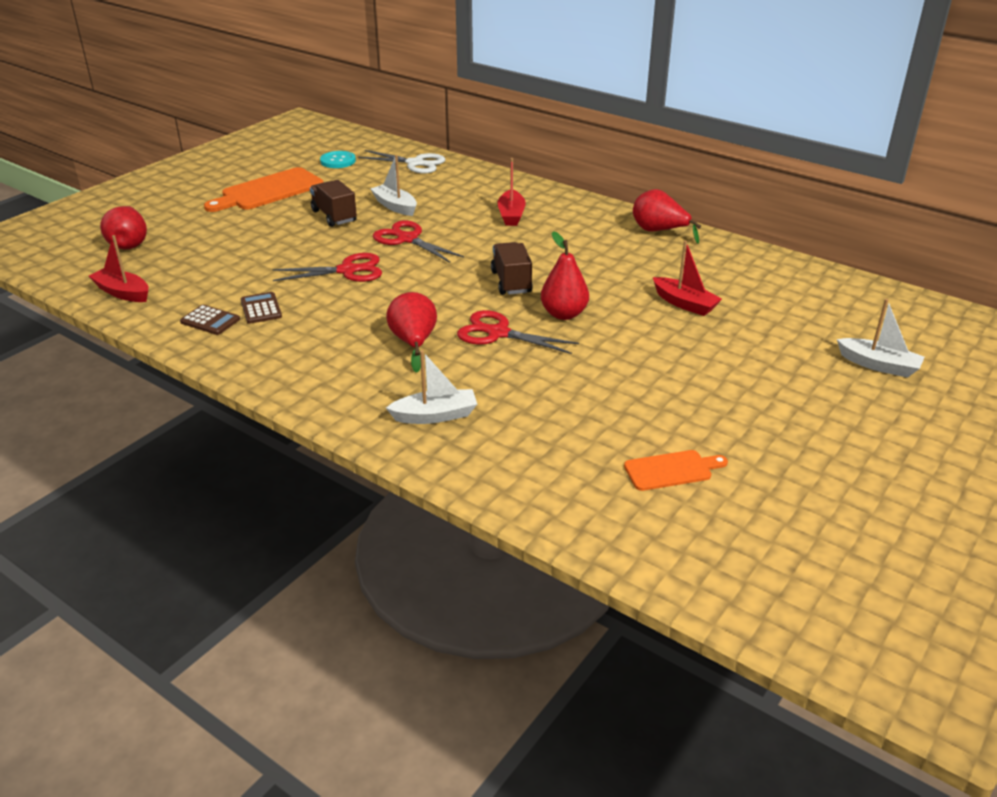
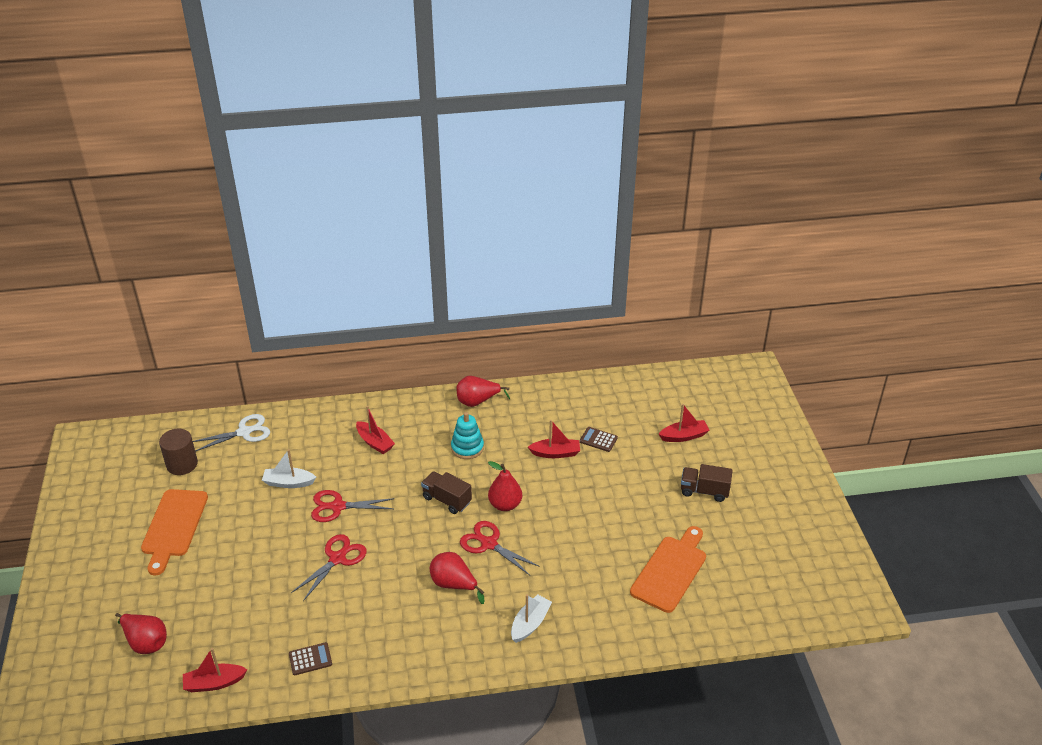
camera: 45 degrees left, 5 degrees up
(261, 308) = (328, 627): brown calculator -> brown calculator (598, 440)
(334, 216) = (259, 519): brown truck -> brown truck (704, 491)
(338, 161) = (182, 464): turquoise button -> brown cylinder
(498, 333) = (489, 544): red scissors -> red scissors turned 60 degrees clockwise
(594, 257) = (467, 448): none -> turquoise stacking toy
(671, 470) = (670, 571): orange cutting board -> orange cutting board, size x1.80
(878, 365) = (684, 436): white boat -> red boat

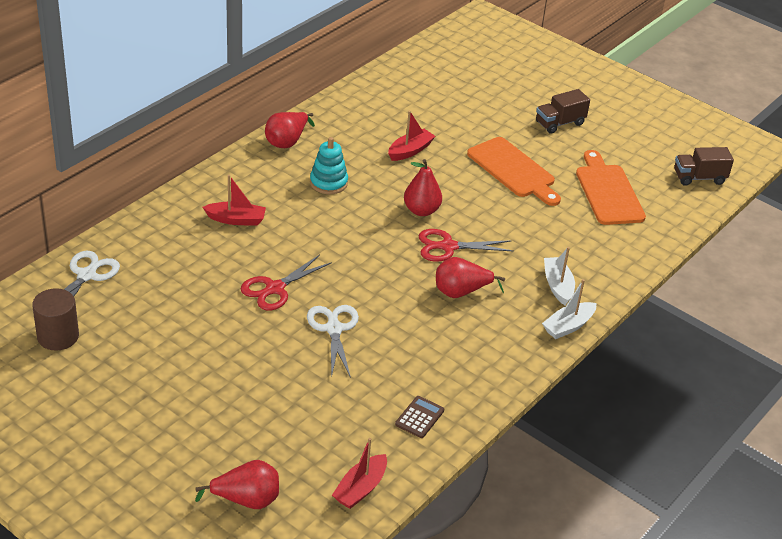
camera: 45 degrees left, 0 degrees up
(174, 526) = (130, 392): orange cutting board -> orange cutting board (513, 170)
(288, 483) = (198, 294): white boat -> white boat (568, 326)
(337, 559) = (334, 329): red scissors -> white scissors
(447, 500) = (367, 232): brown truck -> brown truck (699, 178)
(598, 440) = (431, 124): brown calculator -> none
(684, 436) = (494, 90): red boat -> none

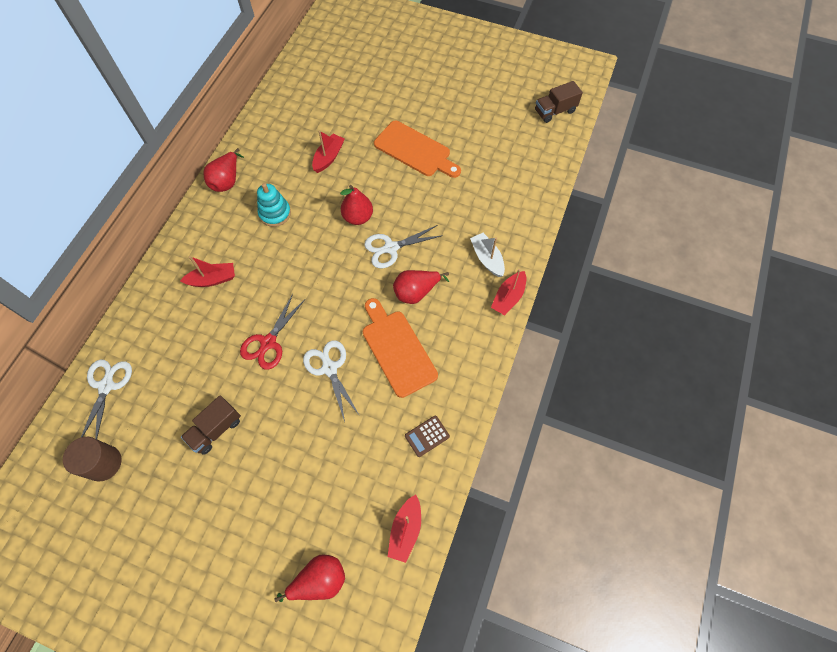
camera: 15 degrees left, 25 degrees up
(419, 417) = (427, 436): brown calculator -> brown calculator turned 135 degrees counterclockwise
(448, 247) = (391, 248): red scissors -> white scissors
(560, 123) = (434, 90): brown truck -> brown truck (216, 429)
(568, 326) = (508, 297): white boat -> red boat
(608, 192) = (493, 148): orange cutting board -> orange cutting board (397, 349)

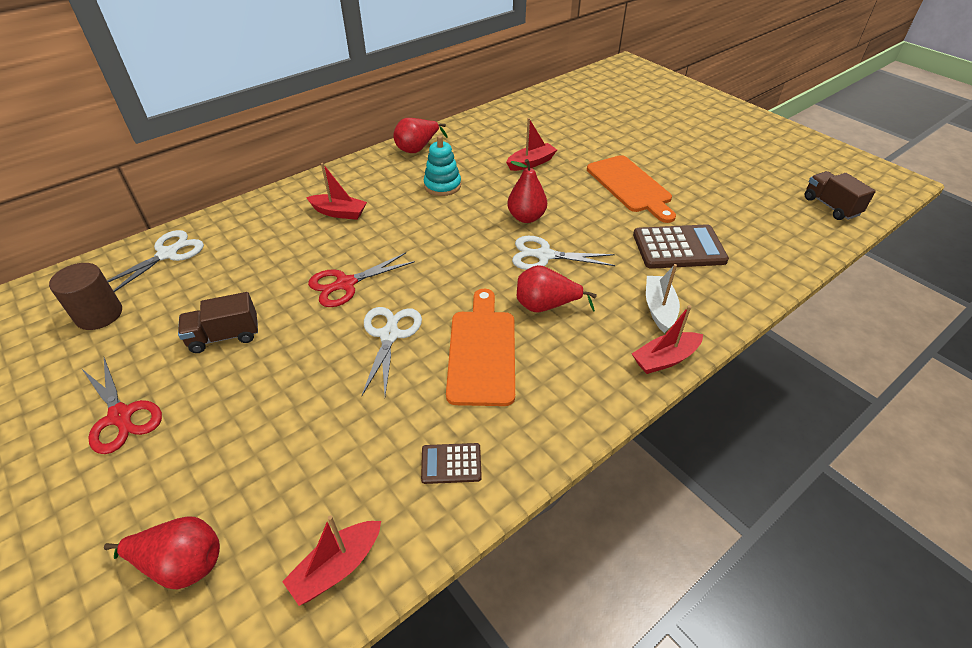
camera: 30 degrees right, 20 degrees down
(197, 523) = (121, 416): none -> red scissors
(475, 198) = (678, 248): none -> brown calculator
(555, 111) = (830, 206): brown truck -> brown truck turned 60 degrees clockwise

